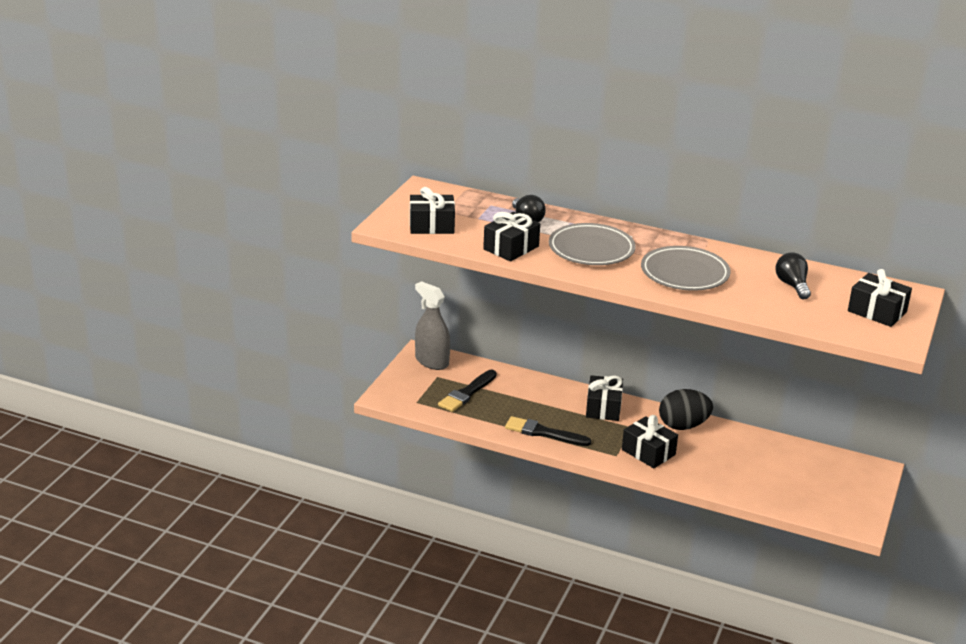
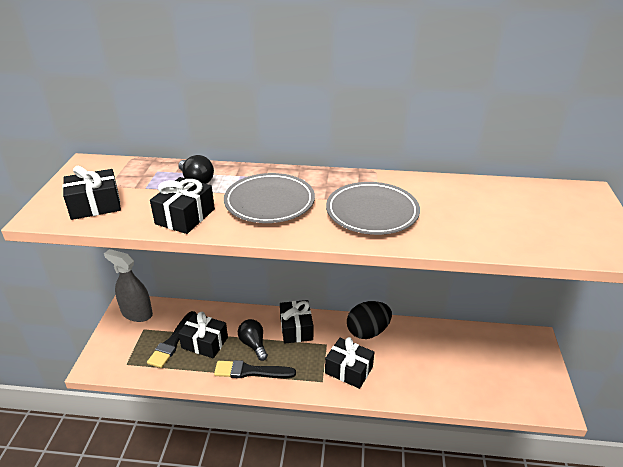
camera: 15 degrees left, 5 degrees up
(792, 285) = (479, 205): black light bulb -> black light bulb (253, 344)
(877, 311) = (573, 219): black gift -> black gift (205, 343)

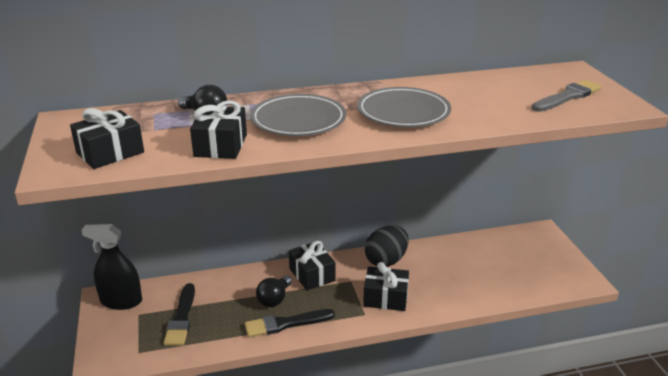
camera: 20 degrees left, 5 degrees down
(137, 313) = (121, 301): grey spray bottle -> black spray bottle
(205, 343) = (219, 310): black gift -> none
(253, 344) = (274, 299): black light bulb -> black light bulb turned 105 degrees counterclockwise
(558, 226) = (568, 97): none -> grey brush

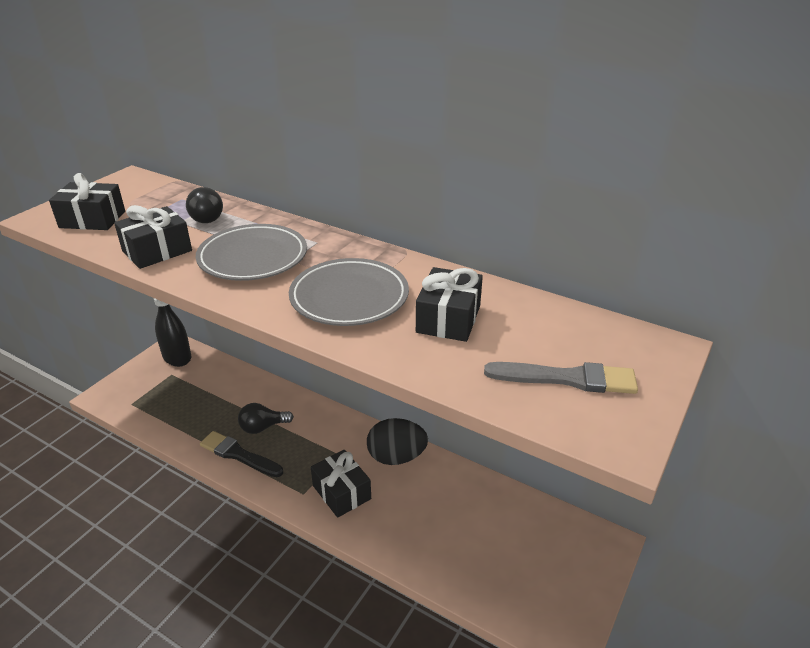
camera: 45 degrees right, 5 degrees up
(181, 318) = (188, 396): black brush -> none
(312, 274) = (319, 426): black gift -> black gift (448, 319)

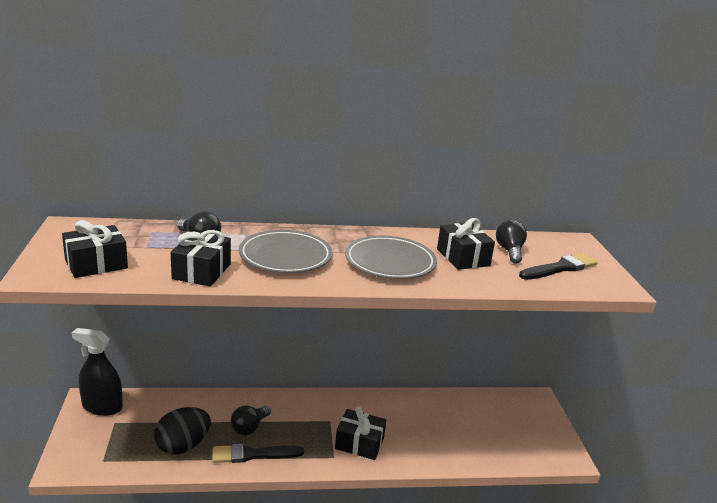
camera: 40 degrees left, 10 degrees down
(396, 457) = (371, 405): black egg -> black egg (183, 446)
(528, 330) = (509, 251): none -> black light bulb
(567, 379) = (560, 268): grey brush -> black brush

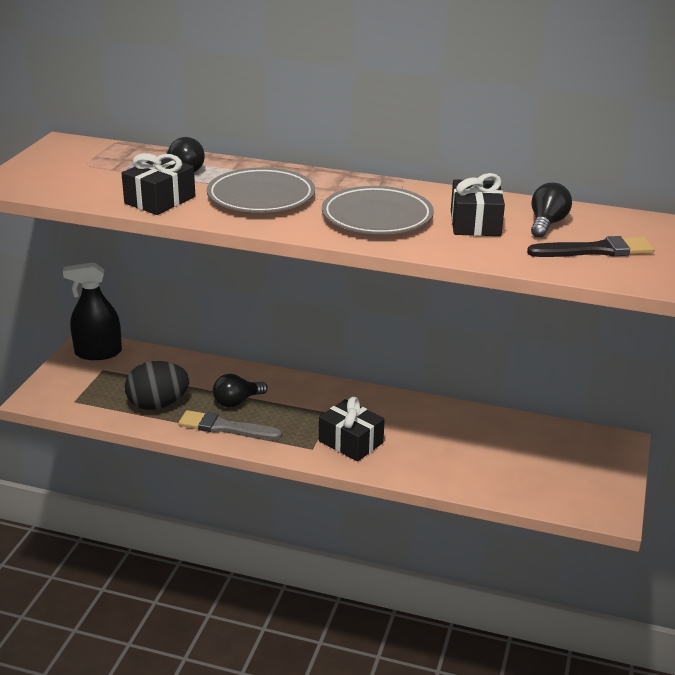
camera: 25 degrees right, 5 degrees up
(96, 264) = (63, 181): black gift -> none
(102, 407) = (98, 353): black spray bottle -> black spray bottle turned 45 degrees counterclockwise
(253, 454) = (225, 427): black brush -> grey brush

